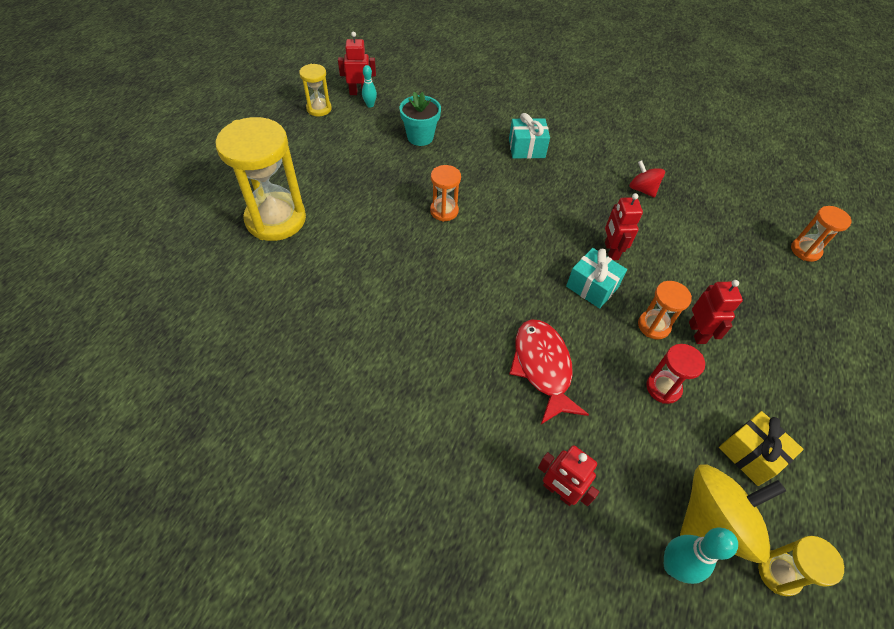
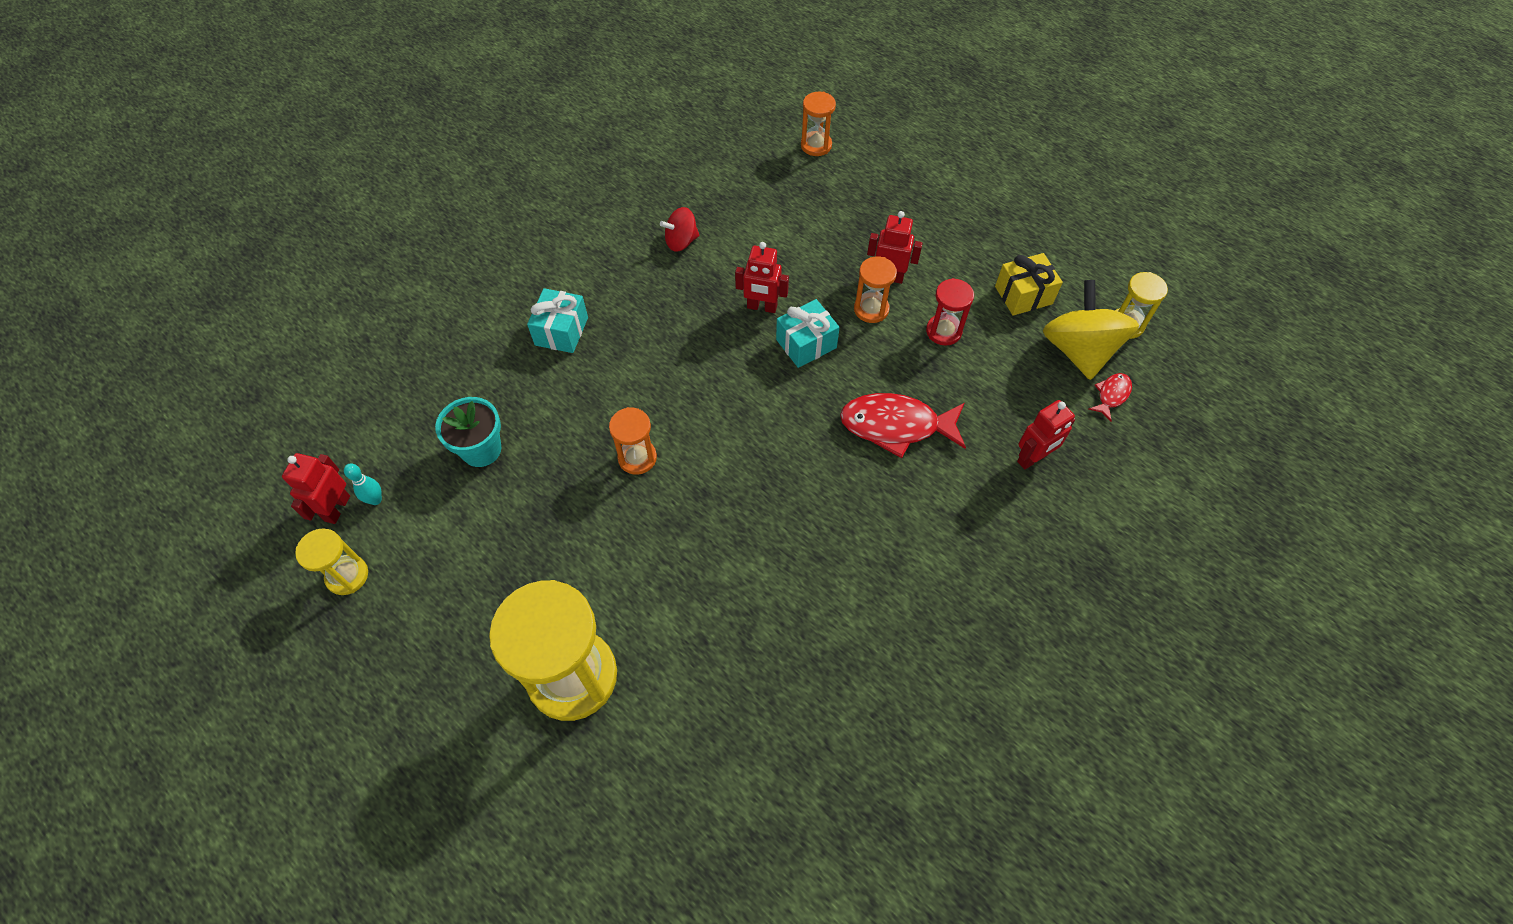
camera: 70 degrees left, 5 degrees up
(673, 566) = (1111, 395): turquoise bowling pin -> red fish

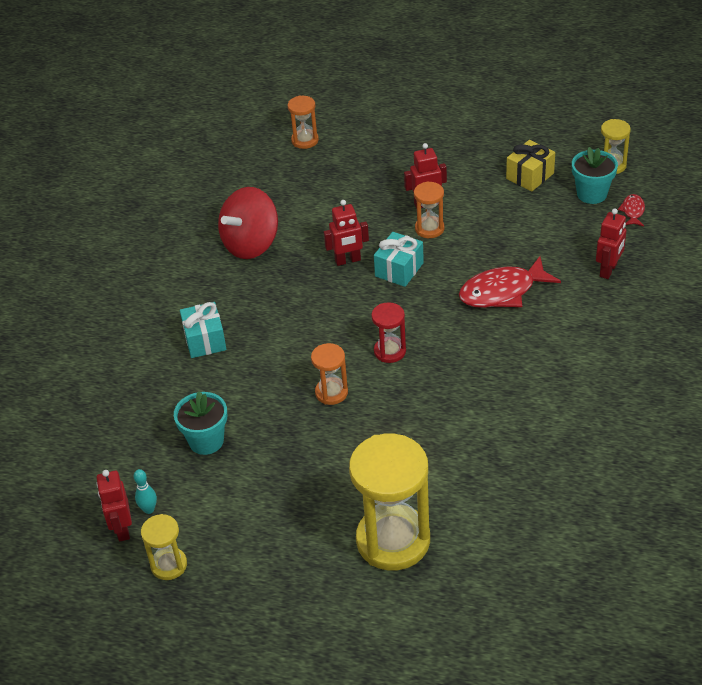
camera: 25 degrees left, 15 degrees down
(681, 241) = (251, 244): red spinning top -> red spinning top, size x1.86
(943, 331) = (491, 221): red hourglass -> red hourglass (390, 351)
(1078, 350) = (592, 194): yellow spinning top -> turquoise flower pot

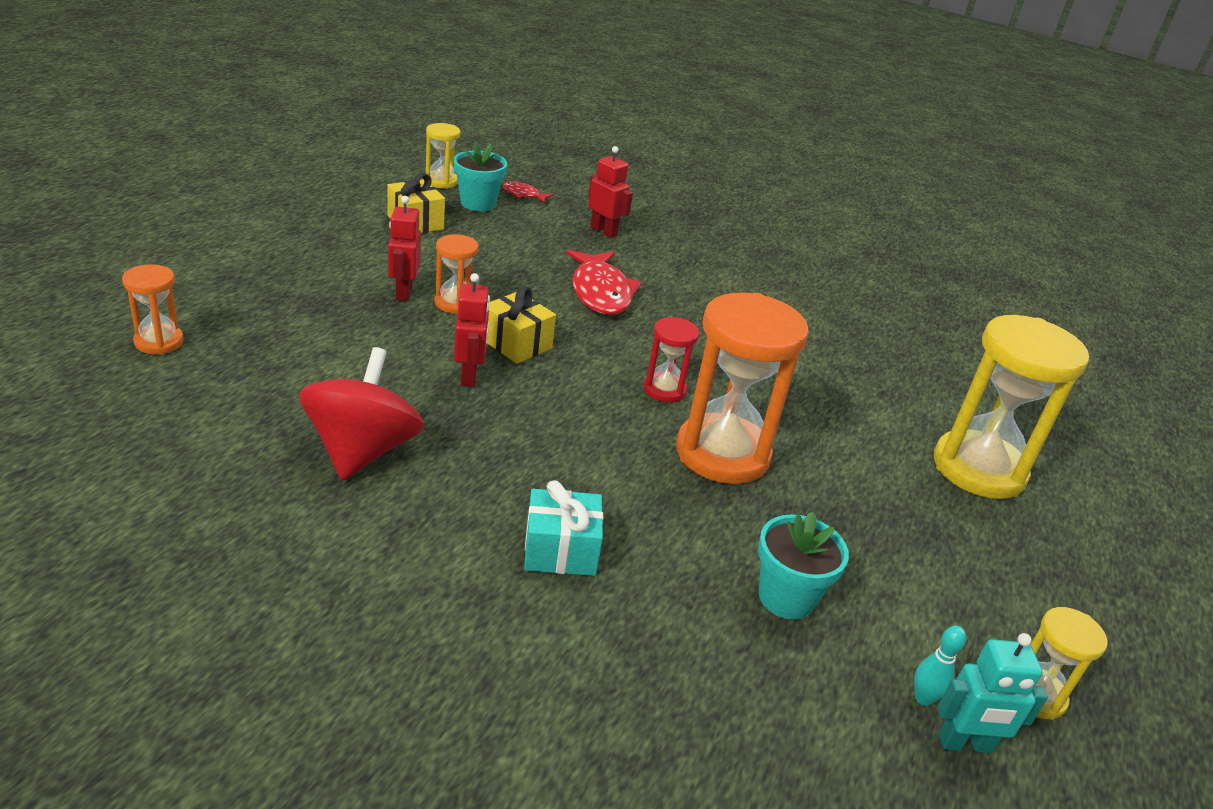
camera: 85 degrees left, 10 degrees down
(122, 529) = (965, 744): red robot -> turquoise robot
(251, 244) = (362, 450): red spinning top -> red spinning top turned 135 degrees counterclockwise
(331, 392) = (722, 453): orange hourglass -> orange hourglass, size x2.03
(399, 269) = (516, 344): turquoise gift -> yellow gift

